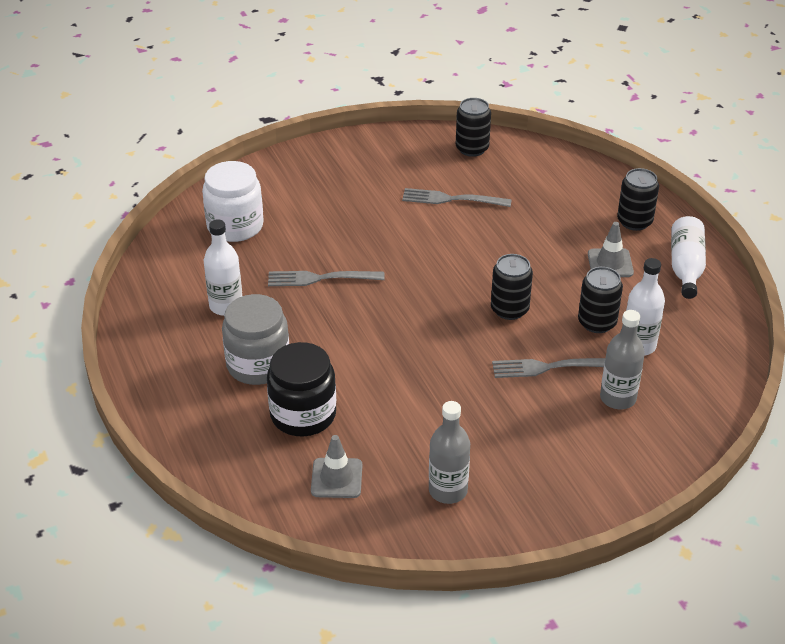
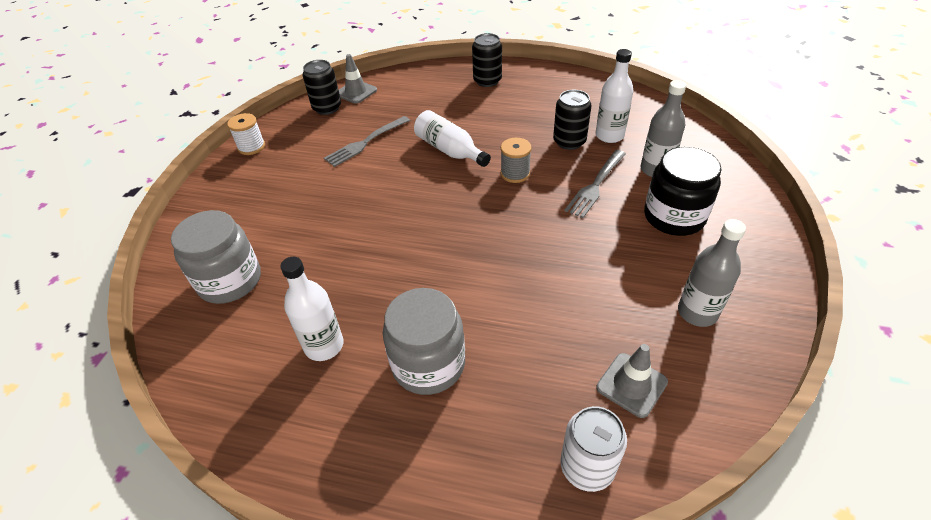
camera: 50 degrees left, 5 degrees up
(235, 226) = (230, 281): white jar -> grey jar
(247, 481) = (587, 467): none -> white can
(303, 414) = (526, 365): black jar -> black jar (674, 217)
(321, 278) = (365, 259): grey fork -> none
(375, 141) = (251, 147): none -> white spool
(509, 309) = (515, 174): black can -> grey spool
(610, 263) = (516, 108): grey traffic cone -> grey traffic cone (356, 92)
(686, 267) = (552, 83): white bottle -> white bottle (449, 150)

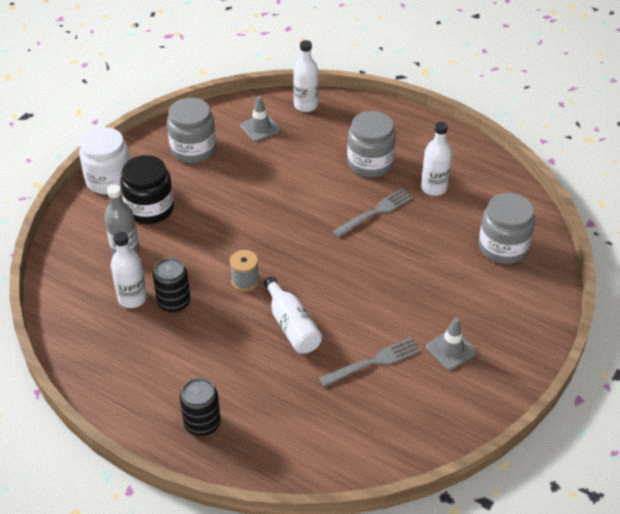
camera: 165 degrees left, 0 degrees up
(251, 147) = (499, 393): white spool -> none
(327, 108) = (409, 435): black can -> none
(356, 92) = (369, 455): grey traffic cone -> grey traffic cone (451, 349)
(587, 467) = (306, 105): white can -> white bottle
(595, 185) = (185, 250): grey fork -> grey fork (375, 212)
(697, 312) = (193, 149): grey bottle -> grey jar
(757, 238) = (109, 180): none -> white jar

